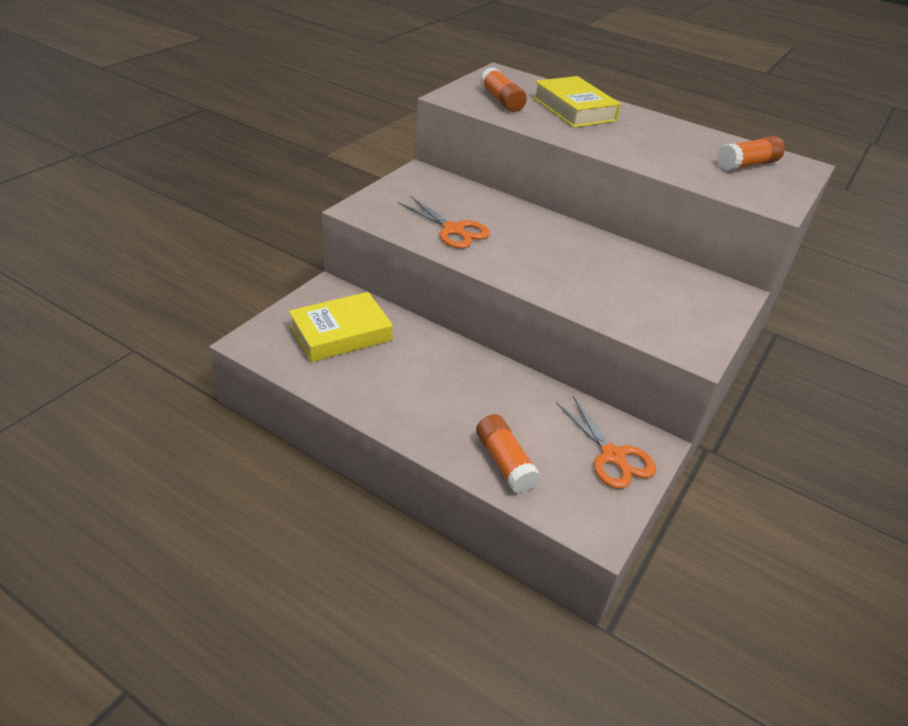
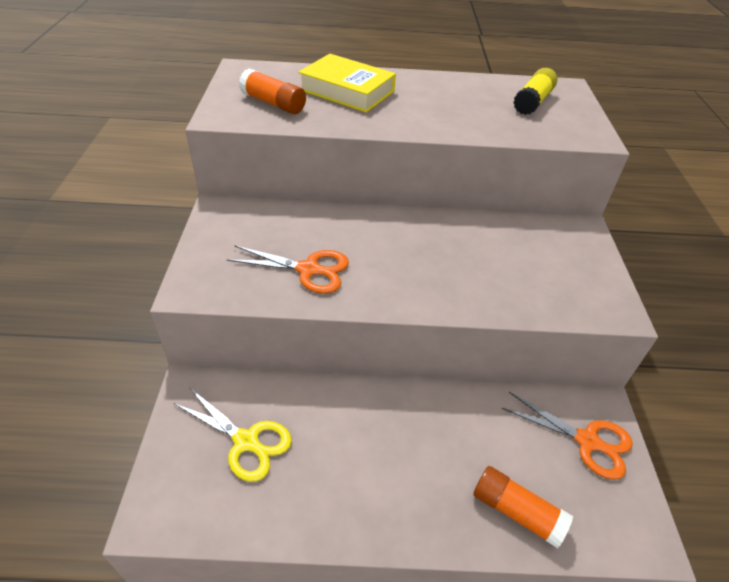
camera: 30 degrees left, 5 degrees up
(340, 333) = (247, 441): yellow book -> yellow scissors
(747, 165) = (532, 102): orange glue stick -> yellow glue stick

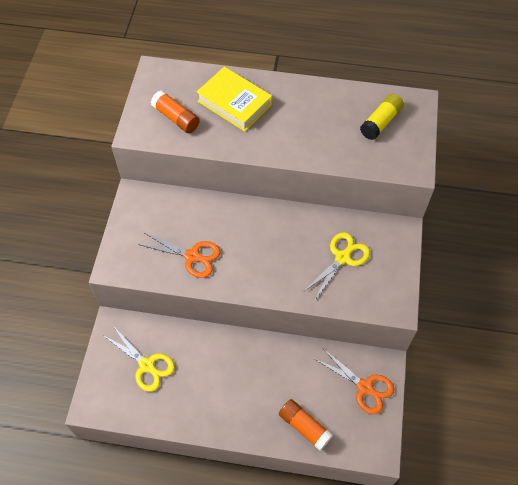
camera: 10 degrees right, 15 degrees up
(519, 259) = (342, 257): none -> yellow scissors

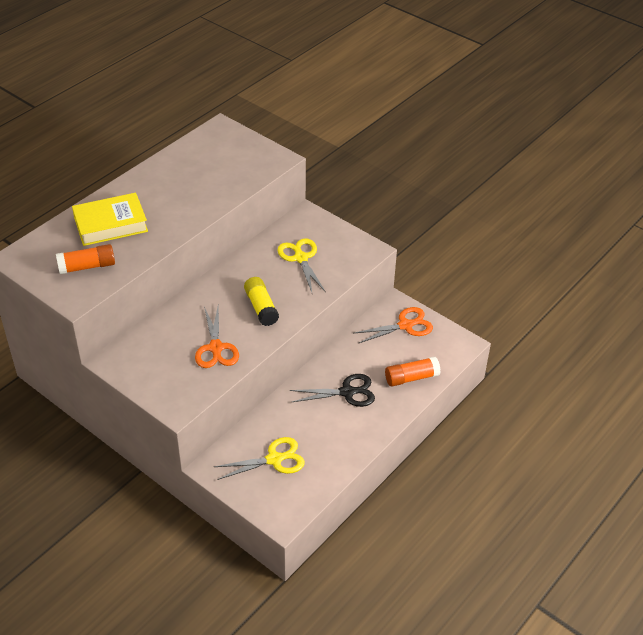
camera: 60 degrees left, 15 degrees down
(192, 256) = (216, 348): orange scissors -> orange scissors turned 120 degrees clockwise
(253, 381) = (347, 392): none -> black scissors
(381, 122) = (219, 154): yellow glue stick -> yellow glue stick (261, 307)

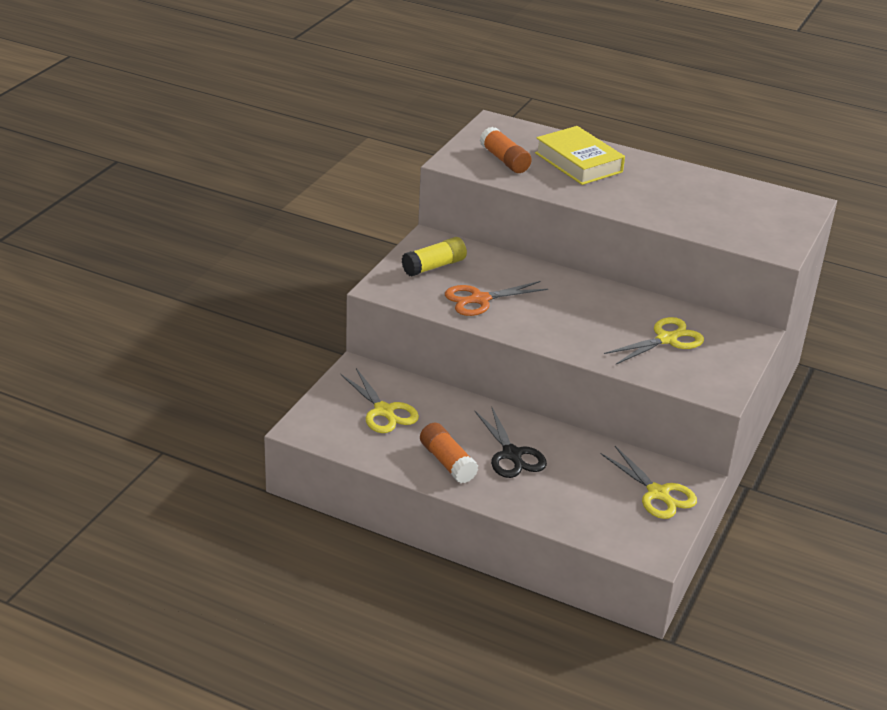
camera: 75 degrees right, 10 degrees down
(261, 307) = (561, 321): yellow glue stick -> yellow glue stick (434, 266)
(405, 325) = (658, 494): orange scissors -> yellow scissors
(411, 378) = (563, 508): orange glue stick -> orange glue stick (447, 462)

